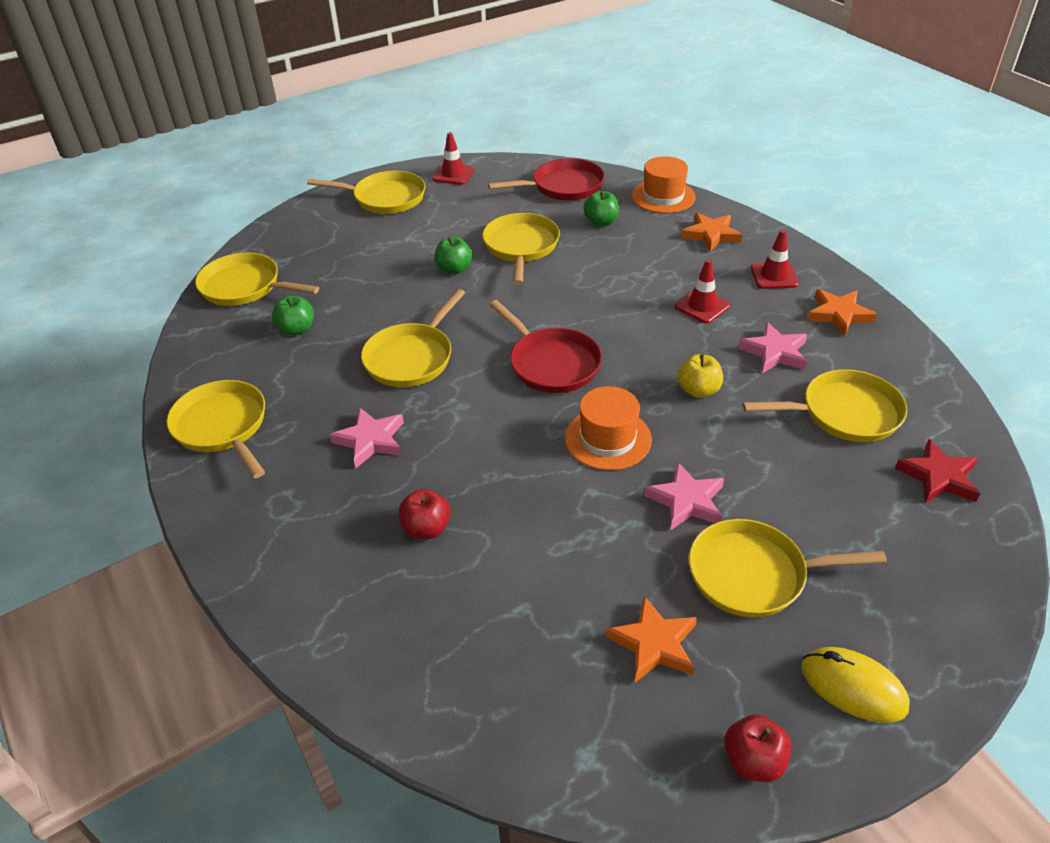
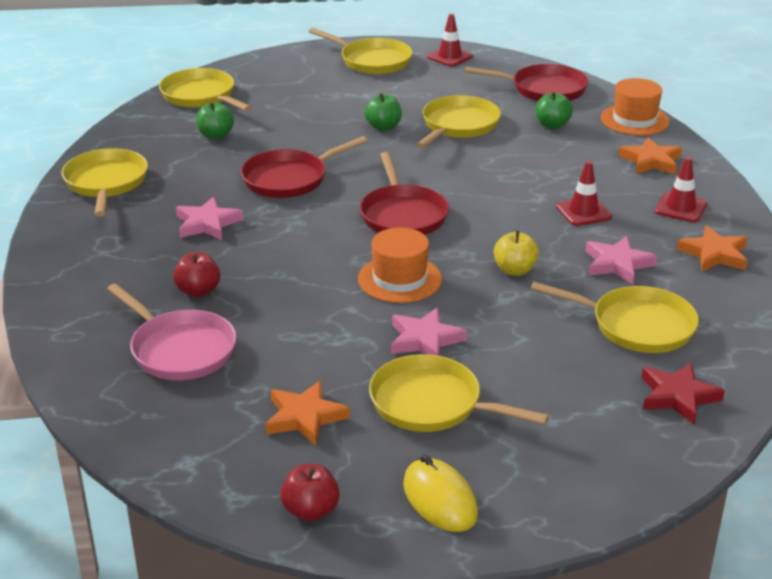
camera: 25 degrees right, 10 degrees down
(412, 357) = (289, 179): yellow pan -> red pan
(464, 612) = (179, 349): none -> pink pan

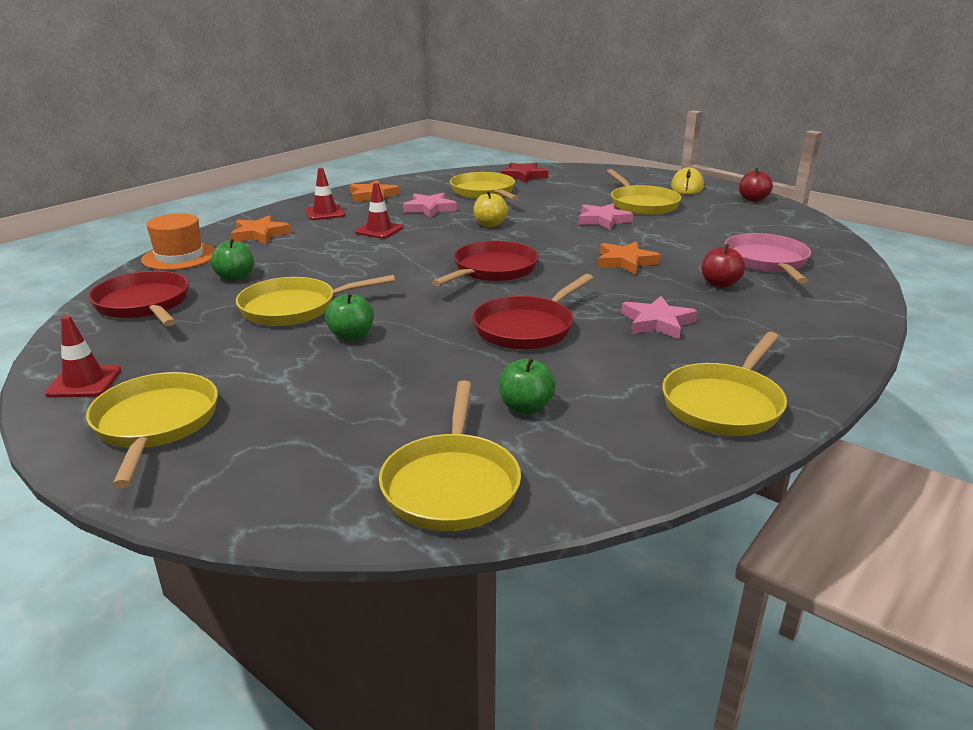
camera: 135 degrees left, 5 degrees down
(289, 179) = (527, 328): red pan -> red pan turned 120 degrees clockwise
(304, 417) = (718, 219): orange star -> orange star (625, 262)
(399, 279) = (566, 243): orange hat -> none

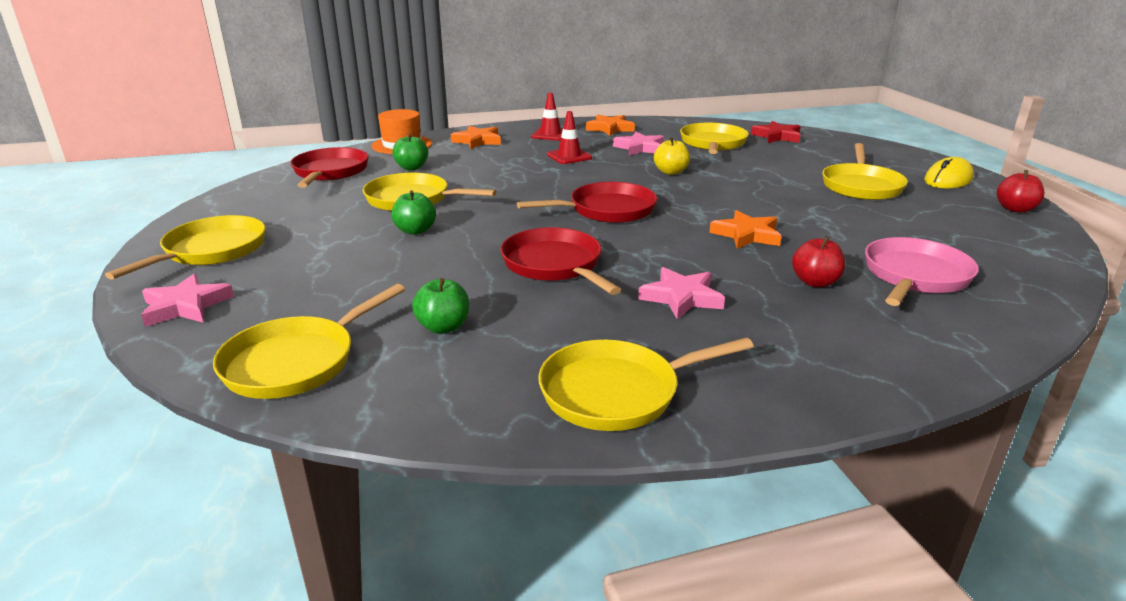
camera: 35 degrees right, 0 degrees up
(84, 382) = (221, 212): red traffic cone -> none
(527, 328) = (555, 265): red pan -> red pan turned 75 degrees clockwise
(603, 220) = (790, 192): pink star -> pink star (186, 306)

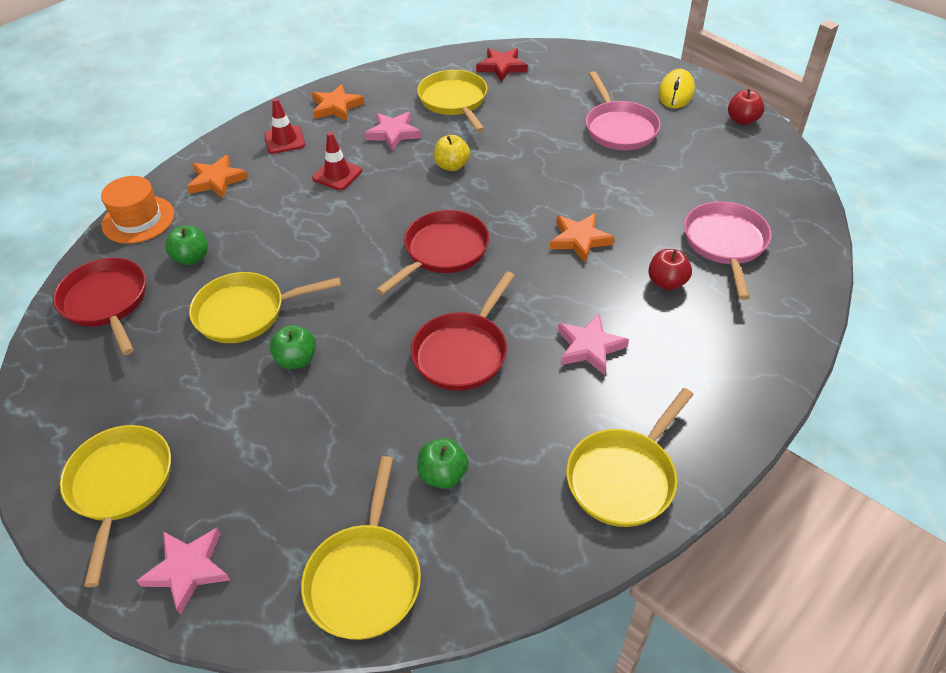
camera: 30 degrees left, 20 degrees up
(555, 265) = (463, 352): red pan -> red pan turned 90 degrees counterclockwise
(861, 186) = (619, 128): yellow pan -> pink pan

